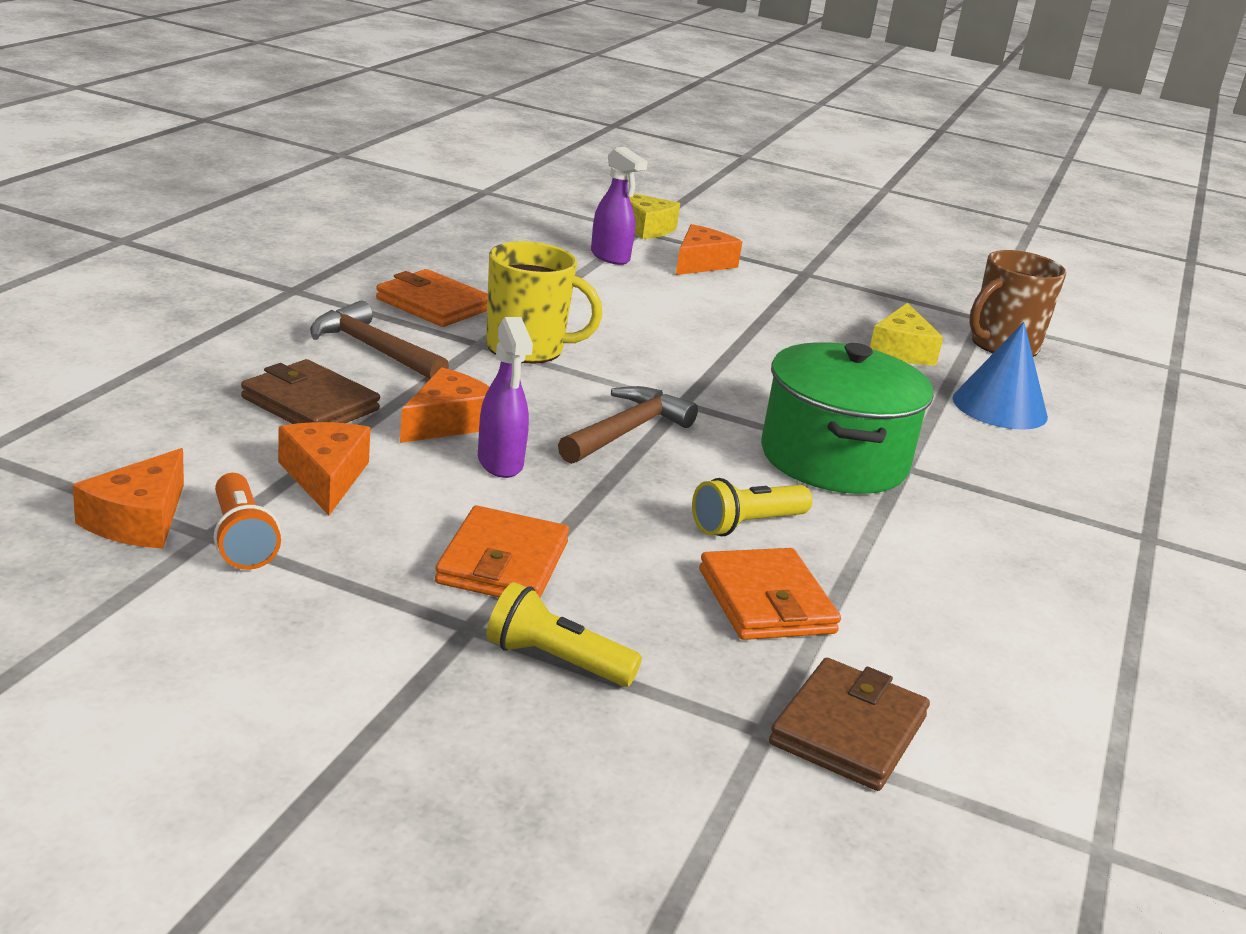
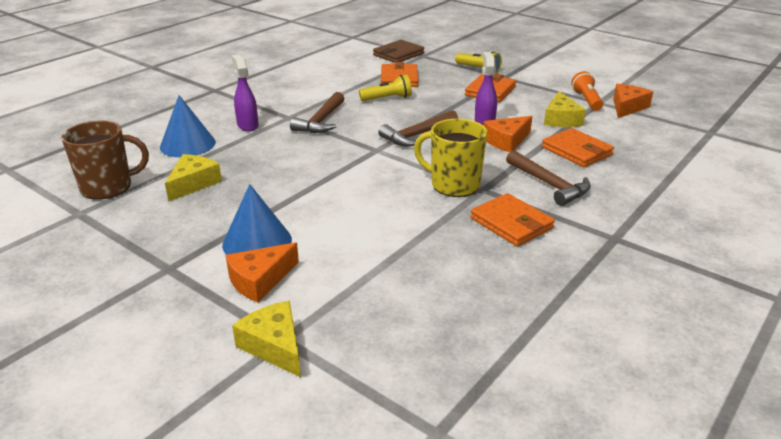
camera: 160 degrees left, 5 degrees up
(310, 404) = (577, 151): brown wallet -> orange wallet
(325, 477) = (561, 119): orange cheese -> yellow cheese
(610, 257) = (344, 287): purple spray bottle -> purple spray bottle (247, 125)
(740, 291) = (257, 242): none -> blue cone
(834, 459) = (321, 121): green pot -> brown hammer

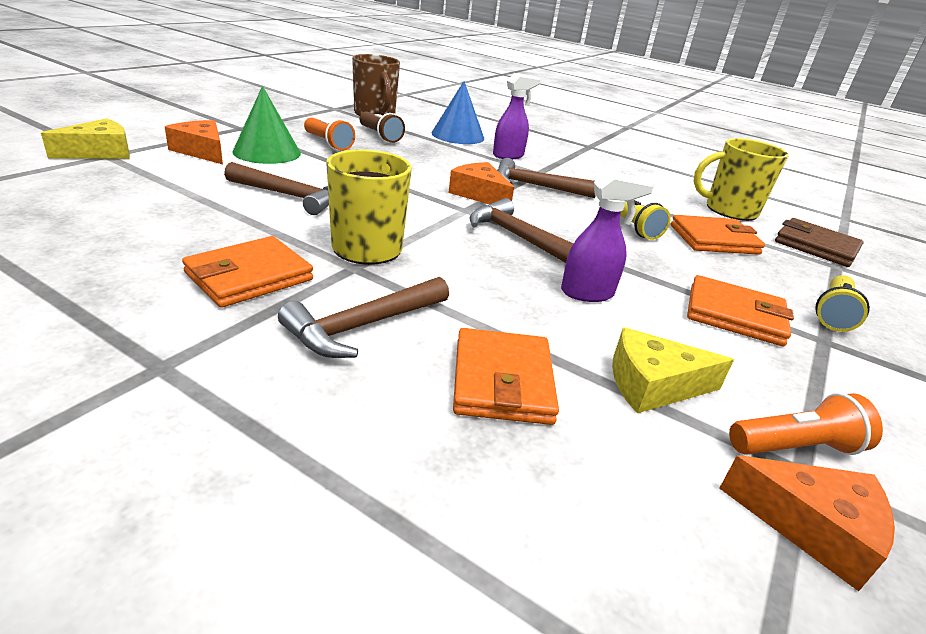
camera: 80 degrees right, 0 degrees up
(193, 183) = (380, 136): yellow cheese -> brown flashlight
(222, 210) = (328, 143): none -> orange flashlight
(257, 242) = (267, 152): blue cone -> green cone
(349, 65) = (729, 210): none -> yellow mug
(371, 220) = (290, 196): none -> brown hammer
(506, 141) = (522, 306): orange cheese -> orange cheese (479, 194)
(577, 151) = (502, 381): orange wallet -> orange wallet turned 45 degrees counterclockwise

